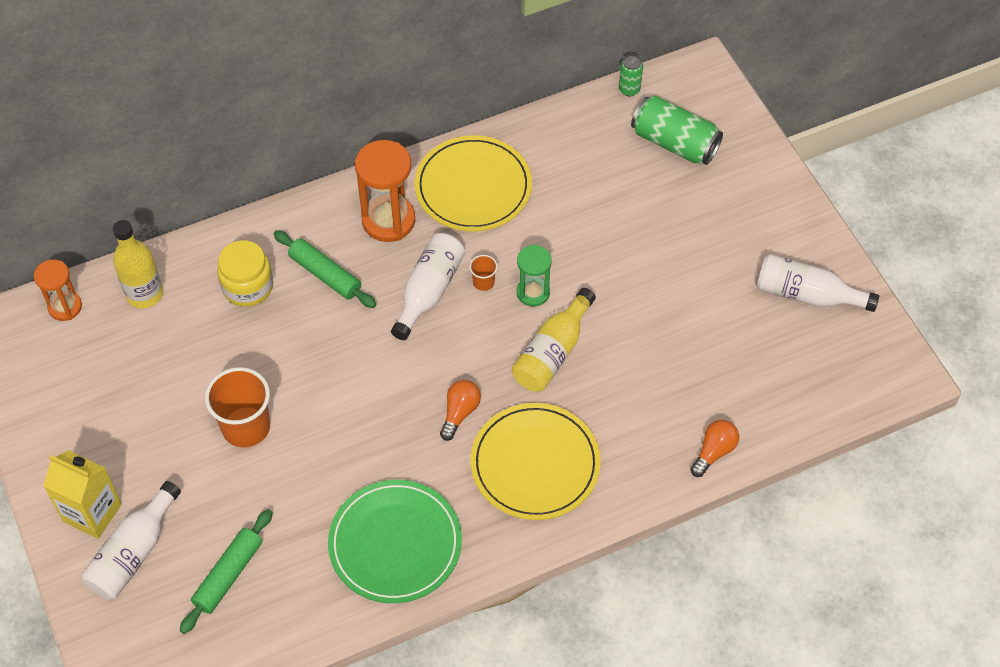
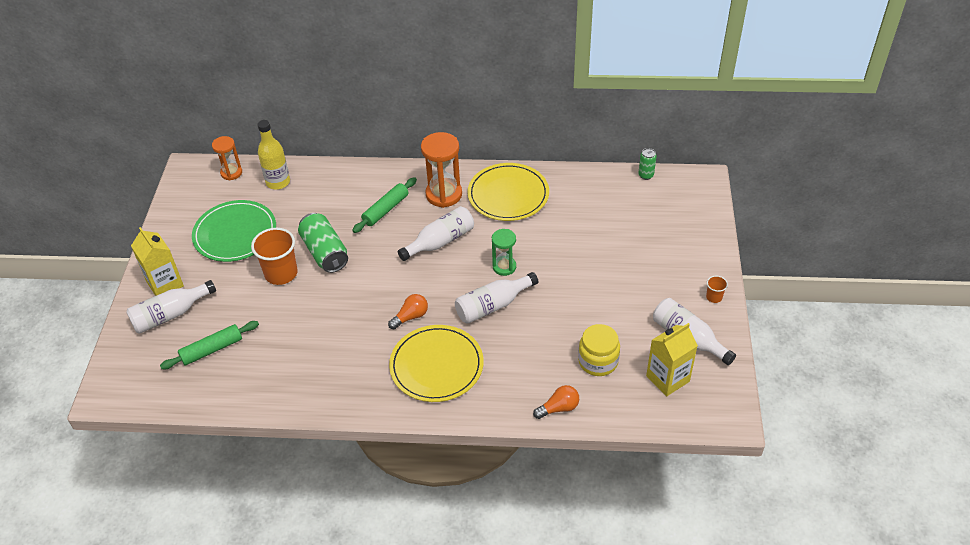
camera: 30 degrees right, 10 degrees down
(248, 287) = (337, 199): yellow jar -> yellow jar (598, 361)
(325, 275) = (385, 210): green rolling pin -> green rolling pin turned 60 degrees clockwise
(395, 543) = (319, 374): green plate -> green plate (235, 233)
(483, 282) = (477, 249): orange cup -> orange cup (714, 297)
(552, 352) = (493, 306): yellow bottle -> white bottle
(674, 143) = (655, 215): green can -> green can (325, 252)
(813, 357) = (667, 378): none -> yellow carton

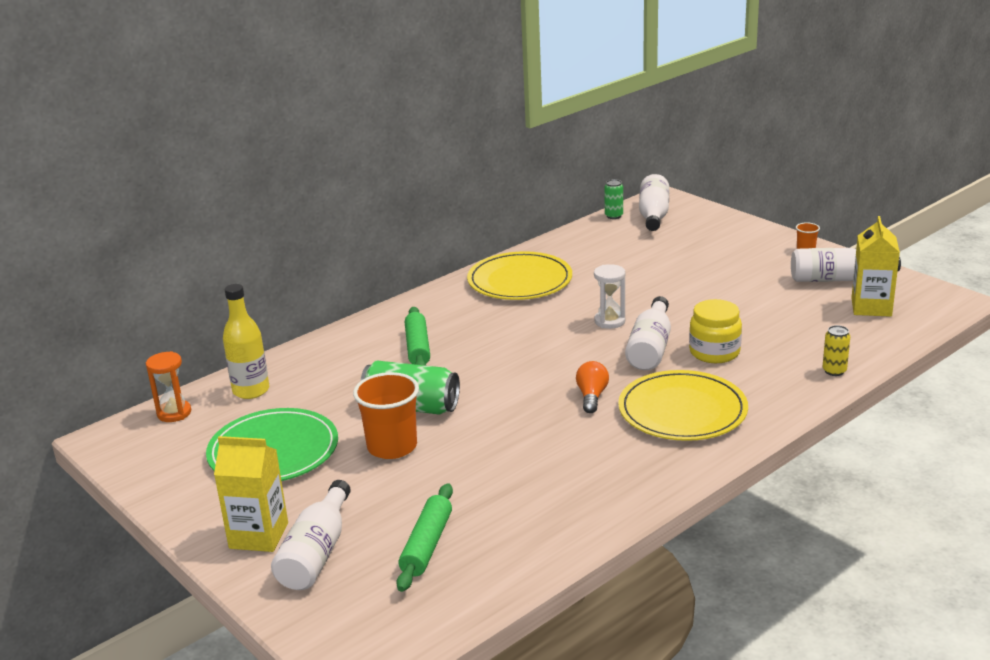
camera: 45 degrees left, 20 degrees down
(440, 242) = (517, 338): white bottle -> white bottle (653, 215)
(444, 194) = (457, 310): orange hourglass -> none
(504, 267) = (609, 321): green hourglass -> white hourglass
(558, 408) = (834, 371): orange light bulb -> yellow can
(598, 361) = (803, 328): yellow jar -> yellow jar (714, 352)

